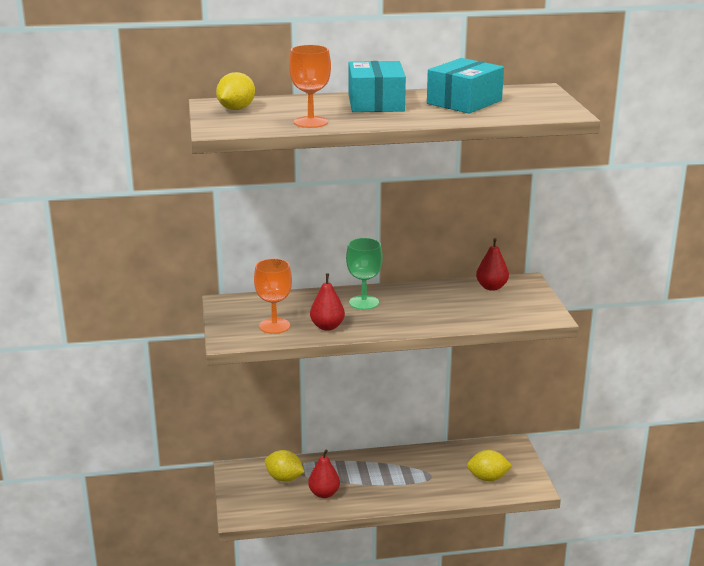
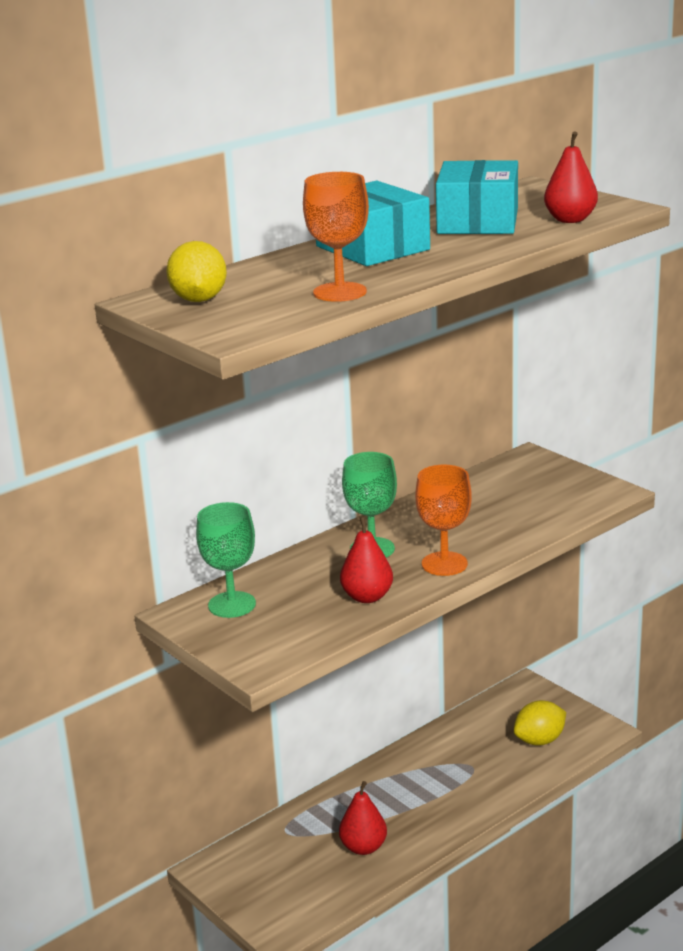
camera: 30 degrees left, 0 degrees up
(253, 306) = (232, 605): none -> green goblet
(274, 326) = (296, 621): orange goblet -> orange goblet (444, 564)
(284, 478) = (290, 850): yellow lemon -> none
(491, 287) = (500, 478): red pear -> red pear (570, 220)

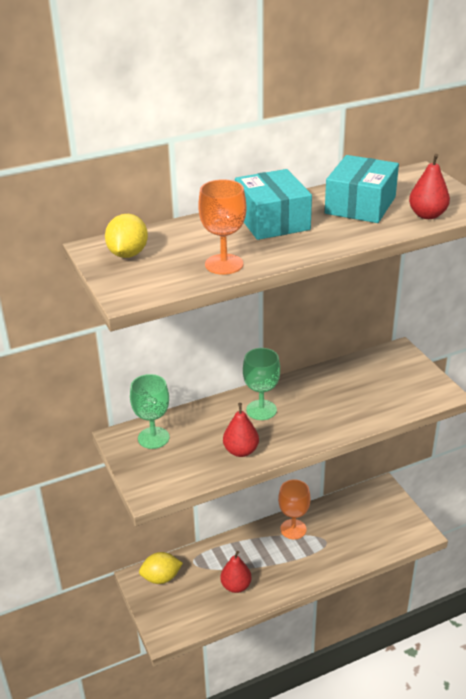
camera: 15 degrees right, 10 degrees up
(444, 564) = (303, 433): orange goblet -> orange goblet (293, 529)
(539, 740) = (376, 532): yellow lemon -> yellow lemon (161, 578)

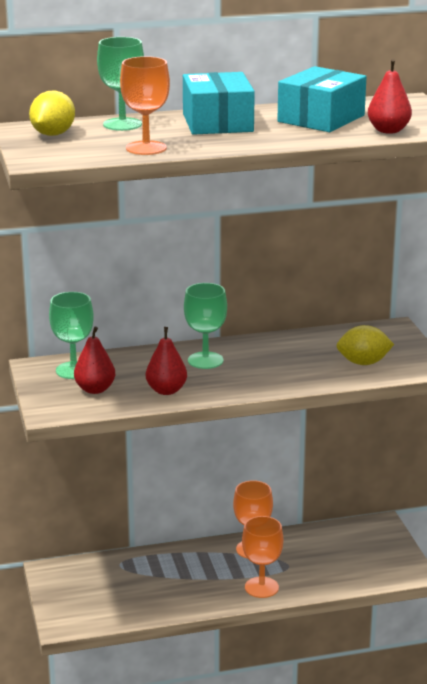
camera: 10 degrees right, 10 degrees down
(161, 578) = (76, 574): yellow lemon -> yellow lemon (363, 363)
(187, 232) = (122, 124): none -> green goblet
(236, 586) = (162, 592): red pear -> red pear (95, 389)
(312, 568) = (261, 587): none -> orange goblet

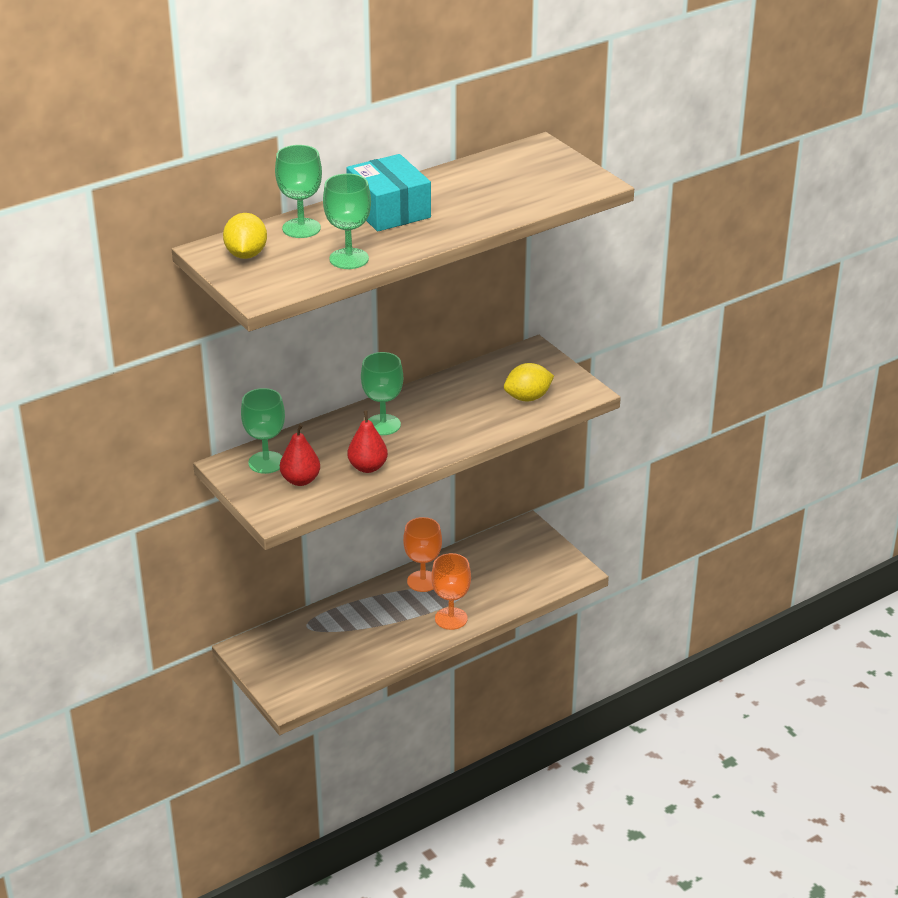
camera: 20 degrees left, 10 degrees up
(146, 148) = (349, 259): orange goblet -> green goblet
(321, 118) = (479, 187): turquoise box -> none
(388, 130) = (550, 194): red pear -> none

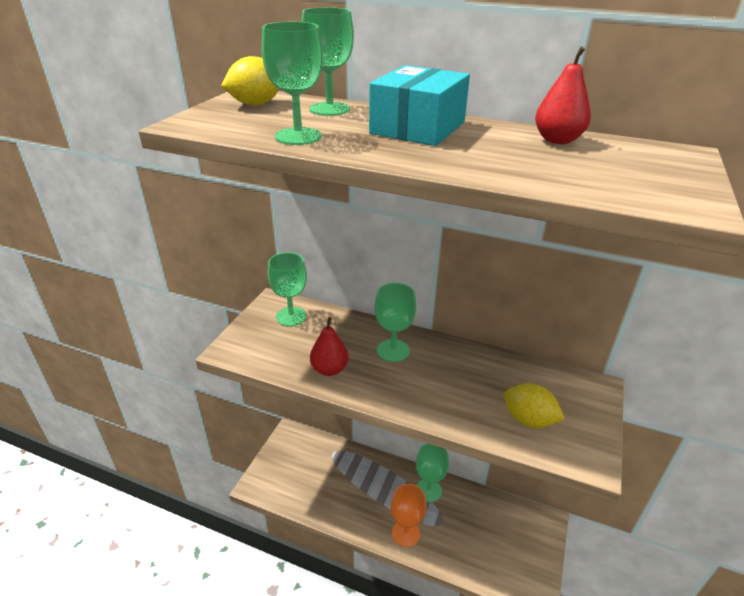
camera: 55 degrees right, 0 degrees up
(300, 480) = (282, 342): red pear -> red pear (557, 140)
(423, 581) = (428, 490): orange goblet -> green goblet

